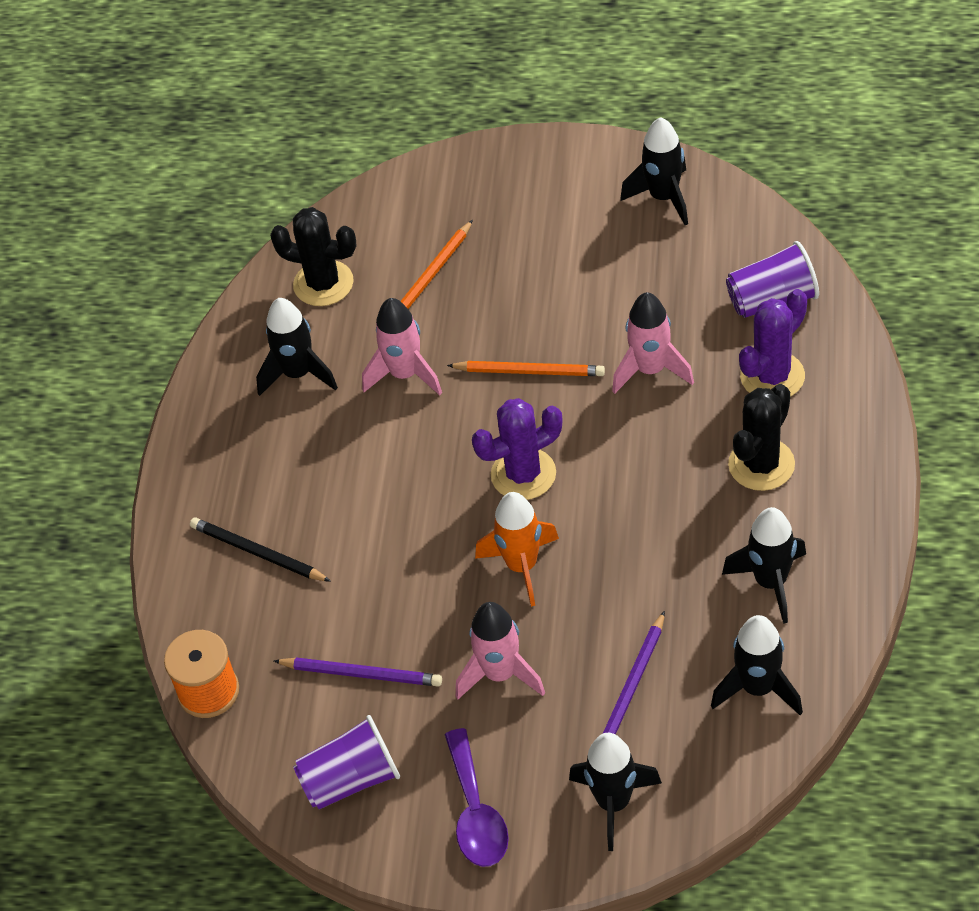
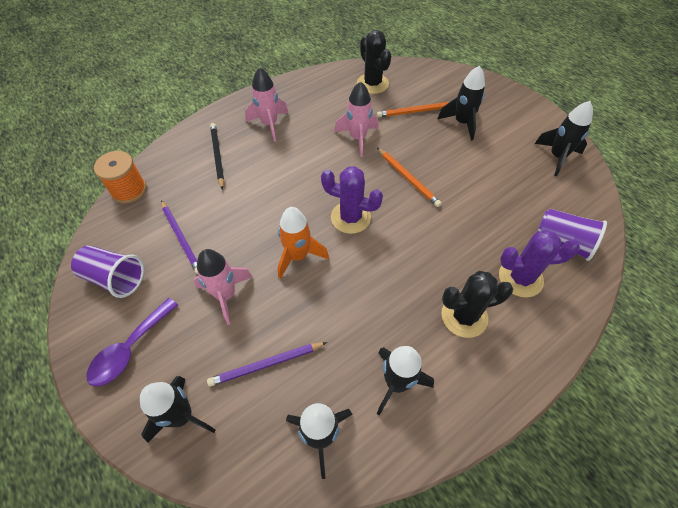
camera: 40 degrees right, 5 degrees up
(298, 374) = (320, 106): black rocket -> black rocket (462, 123)
(650, 370) = (462, 223): pink rocket -> pink rocket (269, 124)

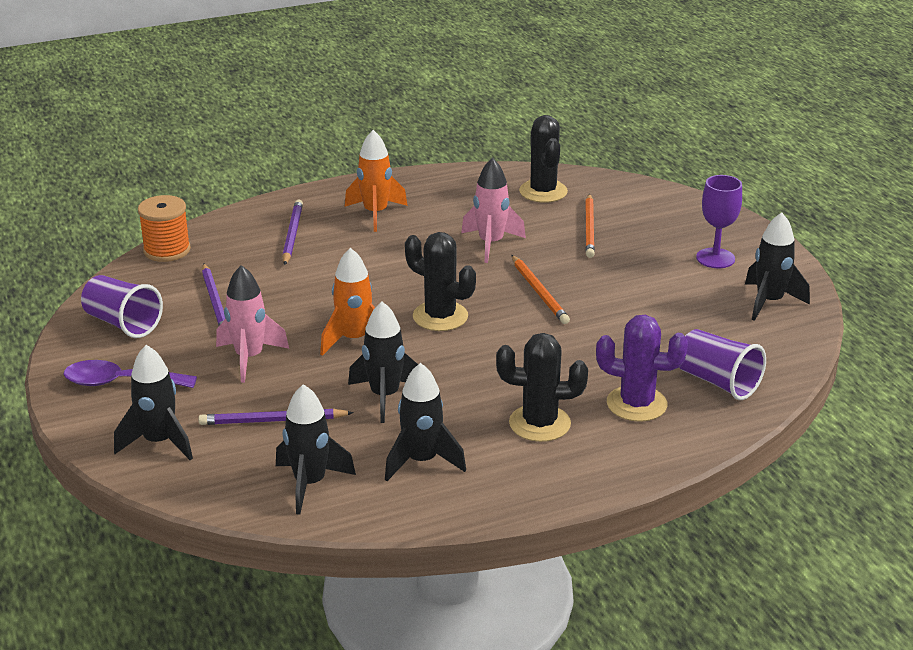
camera: 15 degrees right, 25 degrees down
(130, 349) = (120, 382): purple spoon -> purple spoon turned 45 degrees clockwise
(217, 156) = (292, 234): black pencil -> purple pencil
(269, 124) = (376, 214): pink rocket -> orange rocket
(350, 217) = (440, 316): purple cactus -> black cactus
(415, 111) = (589, 228): orange pencil -> orange pencil turned 90 degrees counterclockwise
(462, 123) = (650, 249): black rocket -> black rocket (384, 396)
(505, 123) = (715, 258): none -> purple goblet

